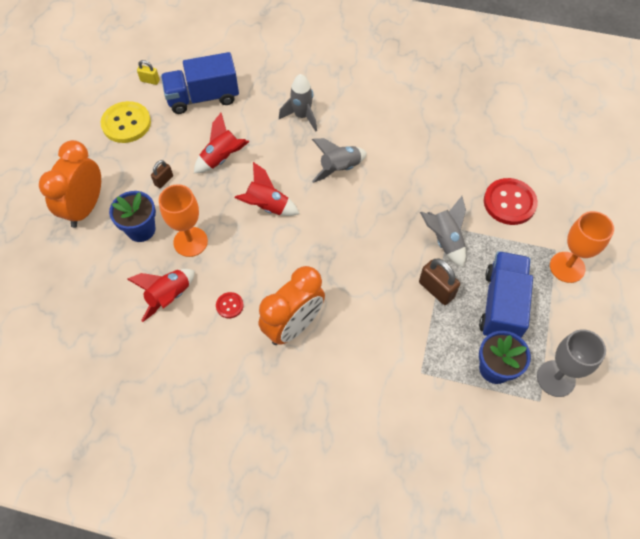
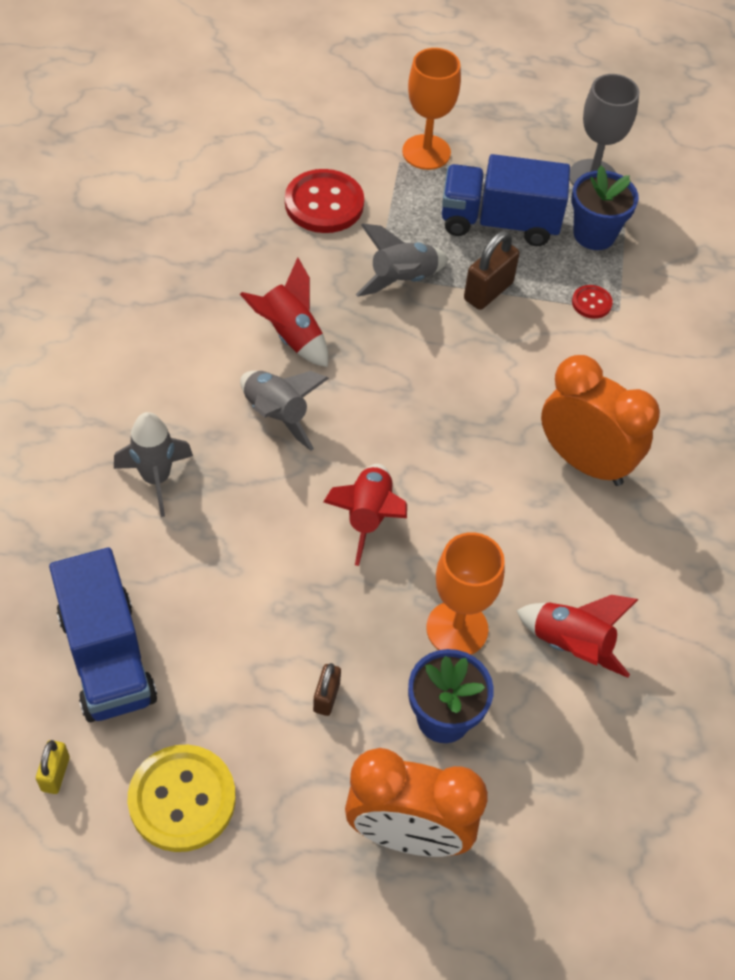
camera: 100 degrees left, 5 degrees down
(164, 180) = (326, 697): brown padlock -> brown padlock turned 75 degrees clockwise
(222, 158) = (266, 601): red rocket -> red rocket (290, 336)
(229, 305) = (568, 552): red button -> red button (591, 303)

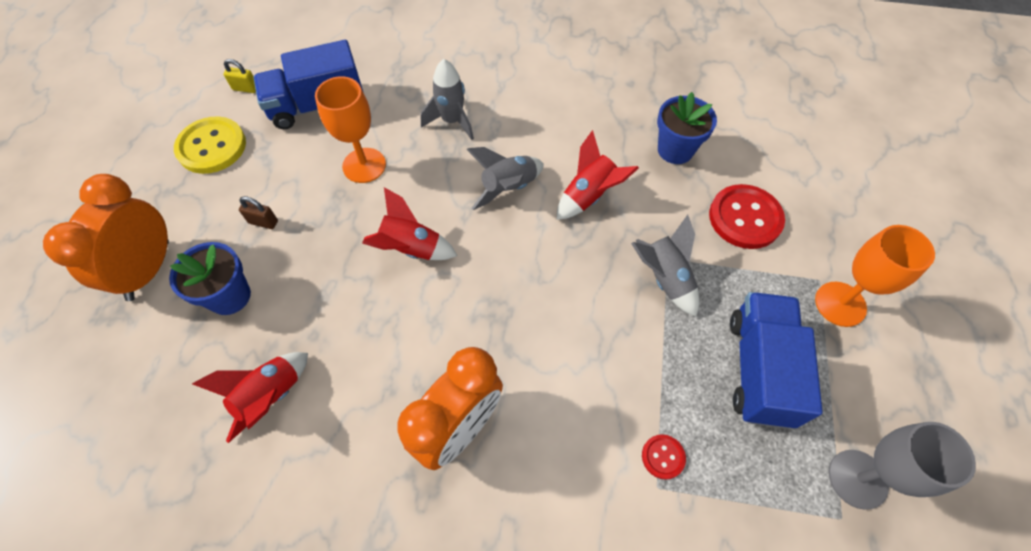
camera: 95 degrees right, 5 degrees up
(457, 628) = (302, 309): orange goblet -> orange goblet (364, 165)
(488, 291) = (662, 353): brown padlock -> none
(594, 234) = (765, 471): blue flower pot -> blue flower pot (675, 150)

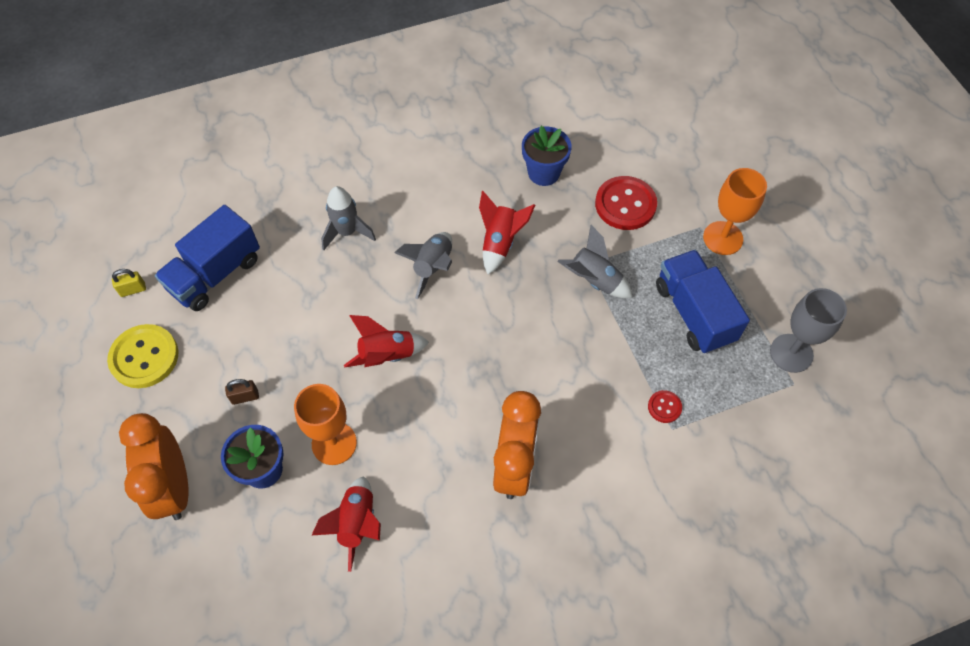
camera: 30 degrees left, 0 degrees up
(364, 165) = (298, 306): orange goblet -> orange goblet (334, 443)

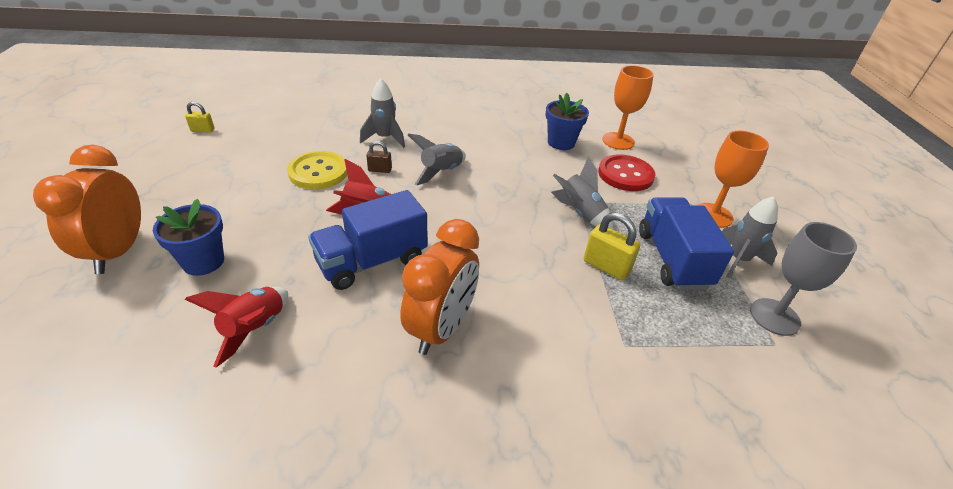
camera: 15 degrees right, 20 degrees down
(144, 357) = (175, 166): yellow button -> yellow button (318, 172)
(215, 274) = (269, 136): blue truck -> blue truck (372, 261)
(245, 397) = (230, 209): brown padlock -> brown padlock (380, 170)
(334, 443) = (280, 261): orange goblet -> orange goblet (618, 141)
(500, 243) = (506, 172): red rocket -> none
(636, 344) = (606, 266): none -> yellow padlock
(664, 407) = (621, 324): red button -> none
(753, 293) = (738, 260): none -> grey rocket

